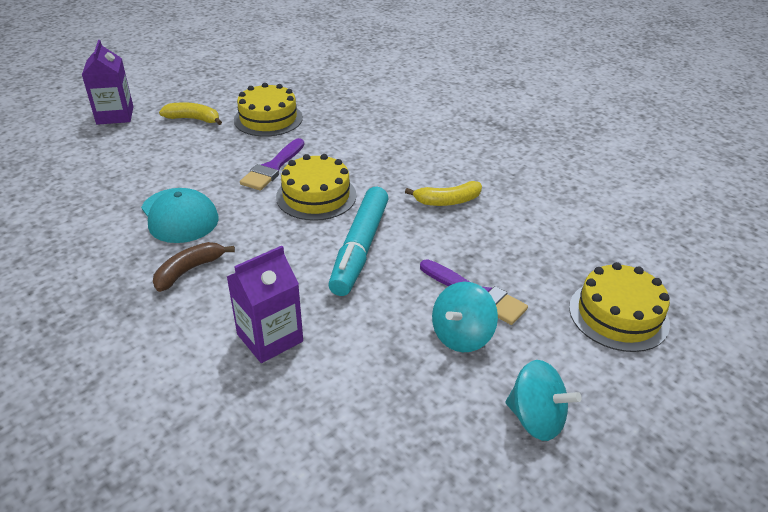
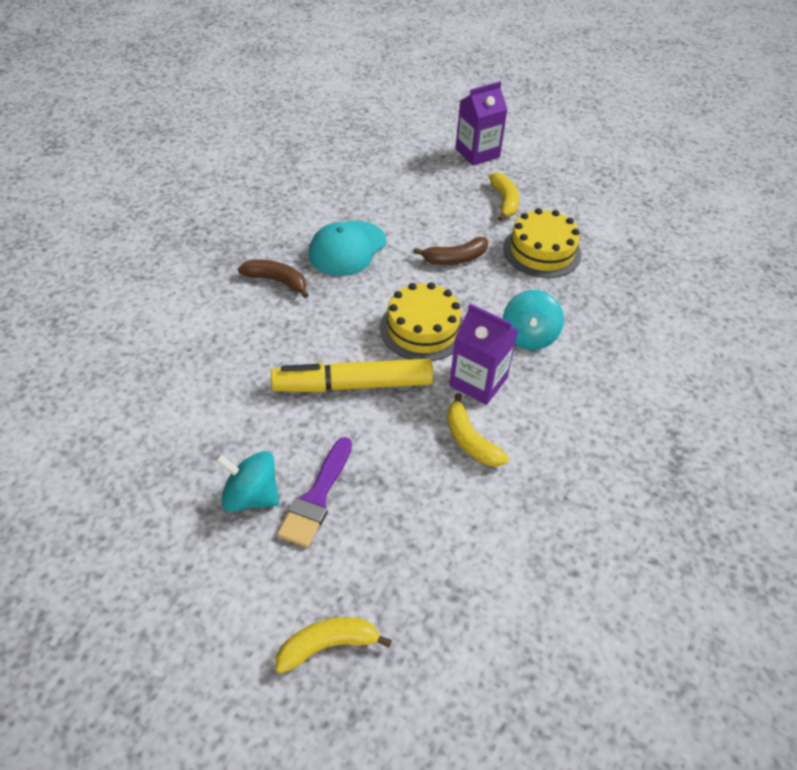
camera: 70 degrees right, 10 degrees up
(243, 160) = (455, 258): none -> brown banana
(270, 338) = (211, 357): purple carton -> purple carton (478, 381)
(273, 168) = (453, 283): purple brush -> none
(360, 248) = (353, 385): turquoise marker -> yellow marker
(536, 418) = (155, 577): turquoise spinning top -> turquoise spinning top (529, 336)
(618, 315) = (328, 645): yellow cake -> yellow banana

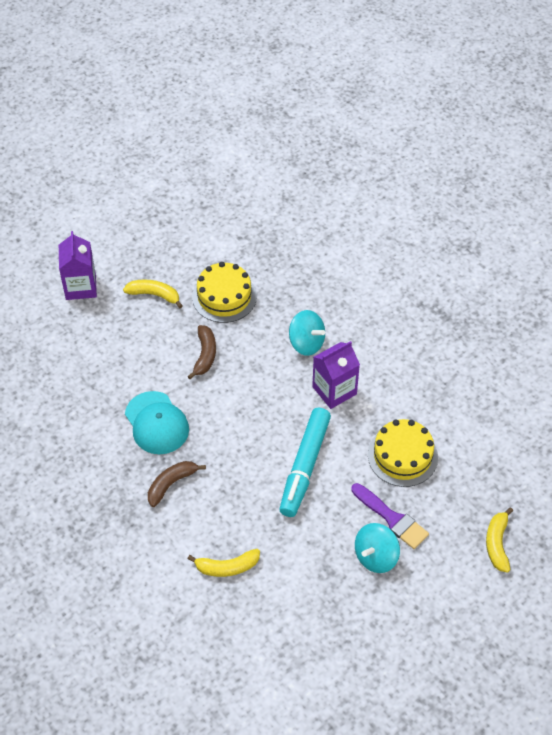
camera: 65 degrees left, 5 degrees up
(353, 385) = (305, 467): yellow marker -> turquoise marker
(422, 329) = (269, 404): yellow cake -> yellow cake (402, 456)
(470, 440) = (382, 415): yellow banana -> yellow banana (227, 567)

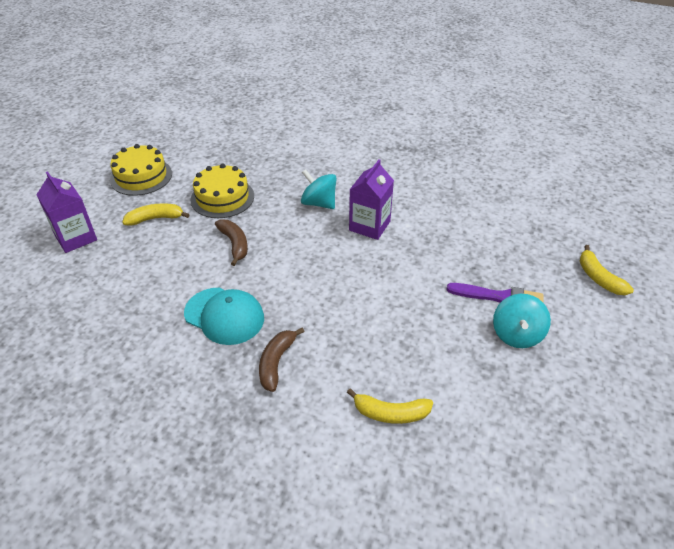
camera: 30 degrees left, 10 degrees down
(227, 567) = (390, 413): yellow banana -> yellow banana turned 45 degrees clockwise
(305, 467) = (392, 291): turquoise marker -> none
(306, 343) = (319, 203): turquoise spinning top -> turquoise spinning top turned 150 degrees counterclockwise
(402, 456) = (466, 248): yellow cake -> yellow cake (141, 176)

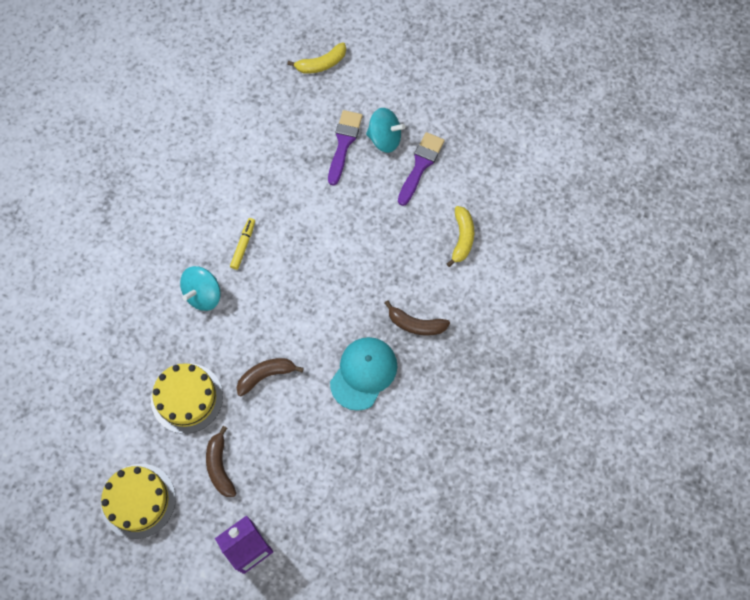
camera: 90 degrees left, 25 degrees up
(155, 219) = (220, 466): yellow banana -> brown banana
(369, 226) = (243, 245): purple carton -> yellow marker
(488, 370) = (420, 165): none -> purple brush

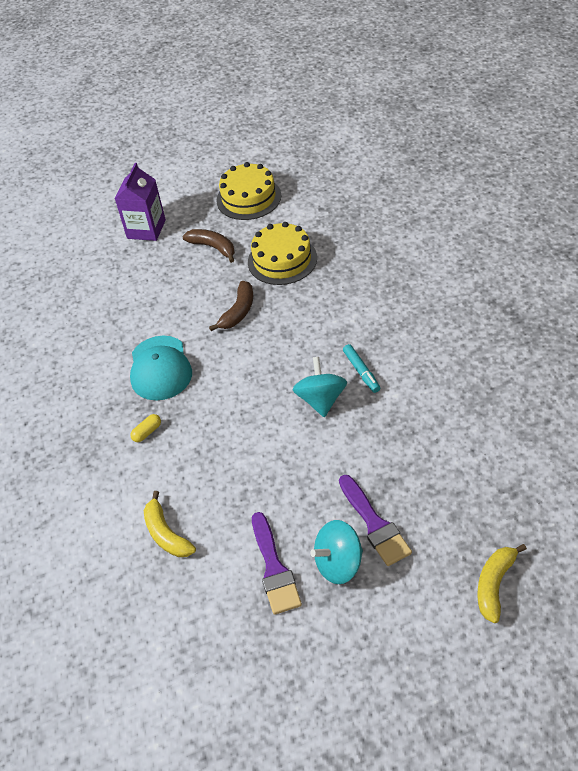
camera: 145 degrees right, 20 degrees down
(203, 294) = (350, 318): turquoise spinning top -> turquoise spinning top (321, 400)
(243, 245) = (361, 372): yellow marker -> turquoise marker
(416, 324) = (147, 432): brown banana -> yellow capsule

